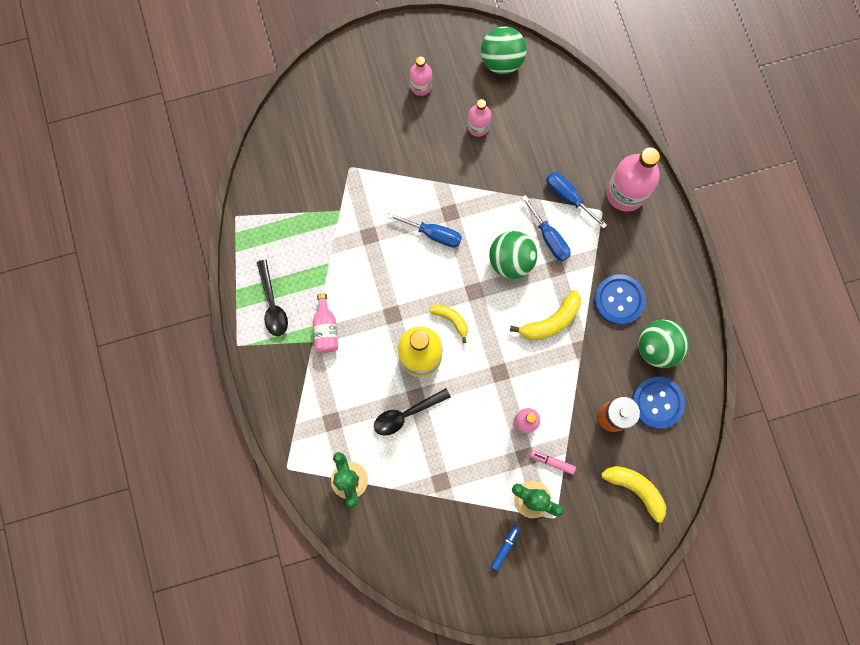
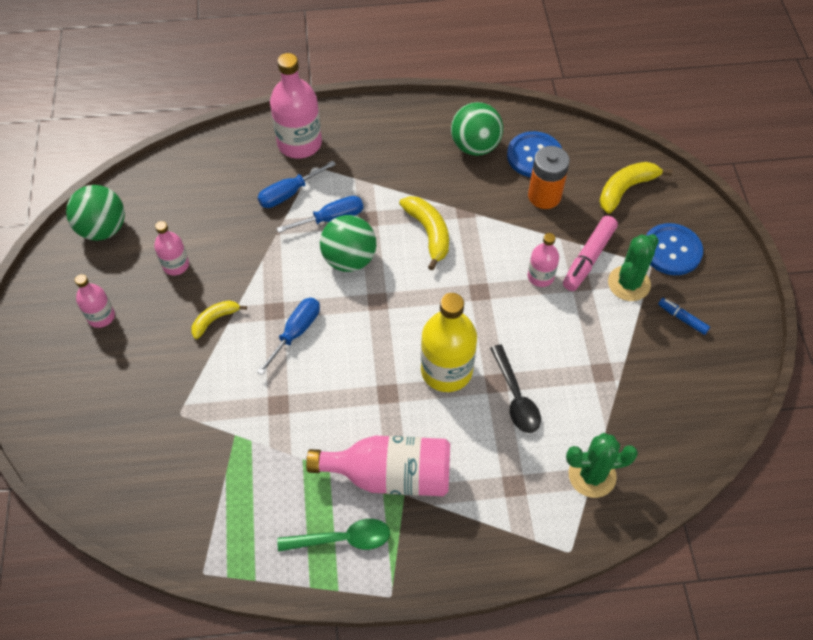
camera: 80 degrees left, 20 degrees down
(272, 304) = (342, 539): black spoon -> green spoon
(326, 329) = (390, 475): pink bottle -> pink bottle, size x1.82
(451, 320) = (407, 330): yellow banana -> yellow banana (215, 320)
(552, 462) = (588, 258): pink marker -> pink marker, size x1.76
(619, 300) = (417, 169): blue button -> blue button (671, 250)

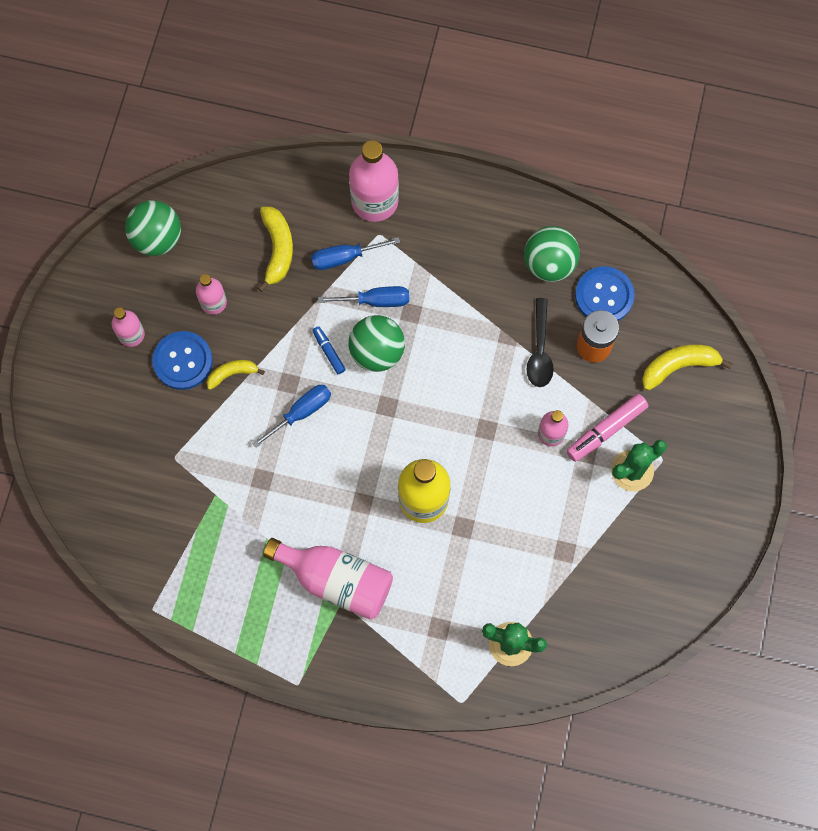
camera: 20 degrees right, 15 degrees up
(342, 539) = (275, 622): green spoon -> none
(428, 233) = (463, 349): yellow banana -> yellow banana (277, 249)
(515, 397) = (475, 547): black spoon -> black spoon (540, 350)
(671, 250) = (691, 450): blue button -> blue button (183, 361)
(682, 318) = (665, 524): blue marker -> blue marker (329, 352)

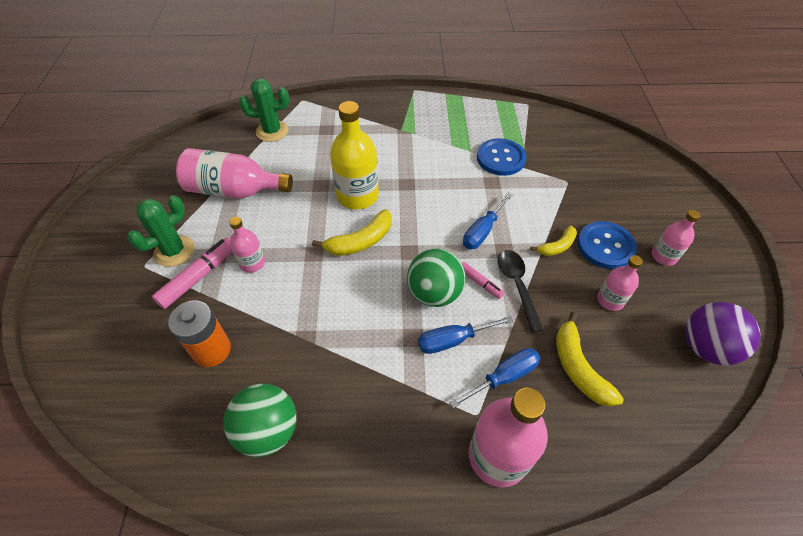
camera: 165 degrees right, 20 degrees down
(157, 238) = (705, 347): green ball -> purple ball
(329, 352) = (480, 283): blue marker -> pink marker
(336, 580) = (409, 139): pink bottle -> pink bottle (234, 190)
(540, 350) = (270, 332): black spoon -> black spoon (517, 286)
(604, 296) = (200, 408): blue button -> blue button (500, 158)
(678, 366) = (117, 351): yellow banana -> yellow banana (360, 241)

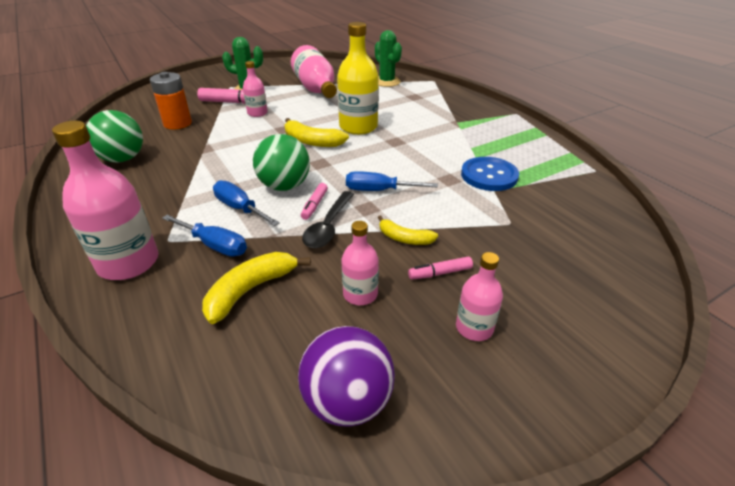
camera: 60 degrees right, 15 degrees down
(517, 286) = (328, 226): black spoon -> black spoon turned 150 degrees clockwise
(605, 246) = (440, 273): blue button -> pink marker

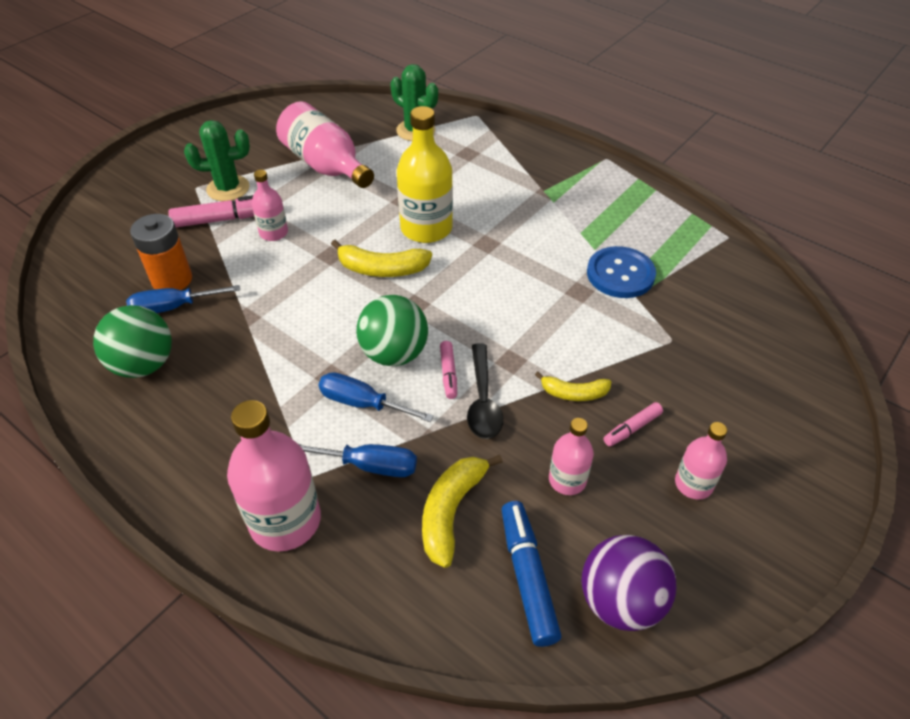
camera: 20 degrees left, 10 degrees up
(277, 355) = (527, 576): none -> blue marker
(379, 190) = (510, 330): blue screwdriver -> blue screwdriver (173, 307)

